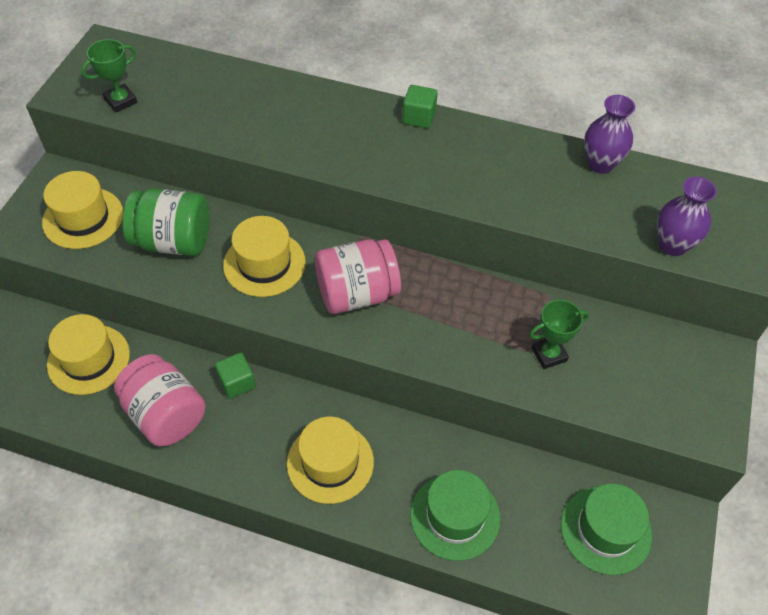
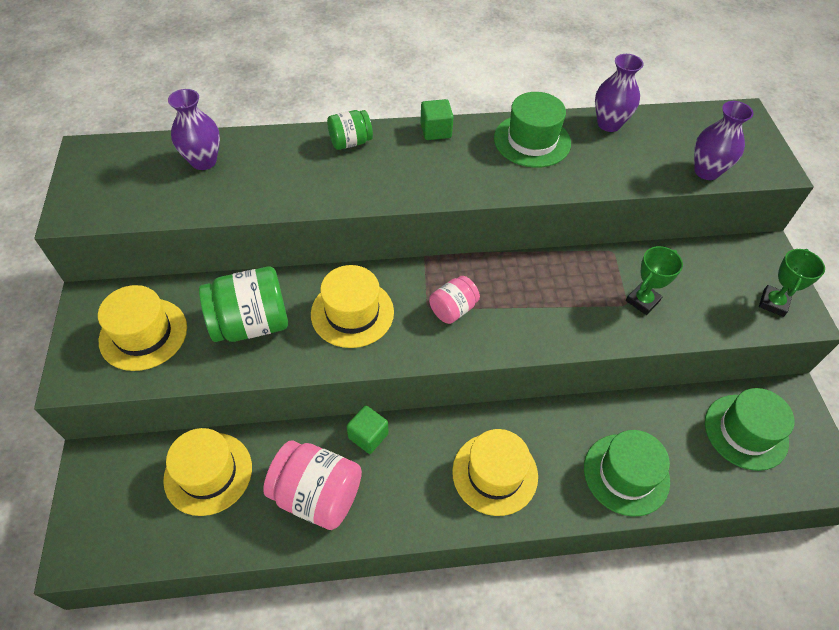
camera: 25 degrees left, 0 degrees up
(121, 101) = (138, 202): green trophy -> green trophy (773, 303)
(193, 81) = (203, 161): none -> purple vase
(332, 104) = (350, 142): none -> green jar
(357, 294) = (453, 309): pink jar -> pink jar, size x0.56
(508, 156) = (532, 141): none -> green hat

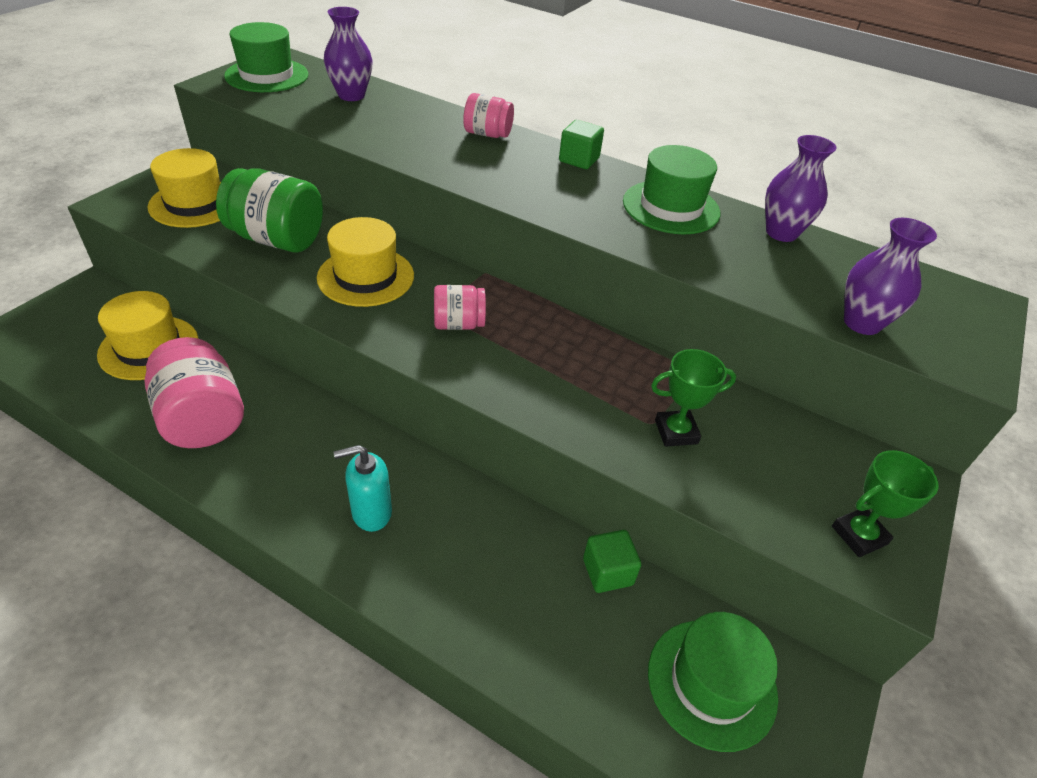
camera: 35 degrees right, 10 degrees down
(350, 142) = (487, 134): green jar -> pink jar
(368, 436) = (299, 404): green cube -> green cube (607, 572)
(495, 473) = (371, 512): yellow hat -> turquoise soap dispenser
(626, 474) = (507, 614): green hat -> green hat (267, 75)

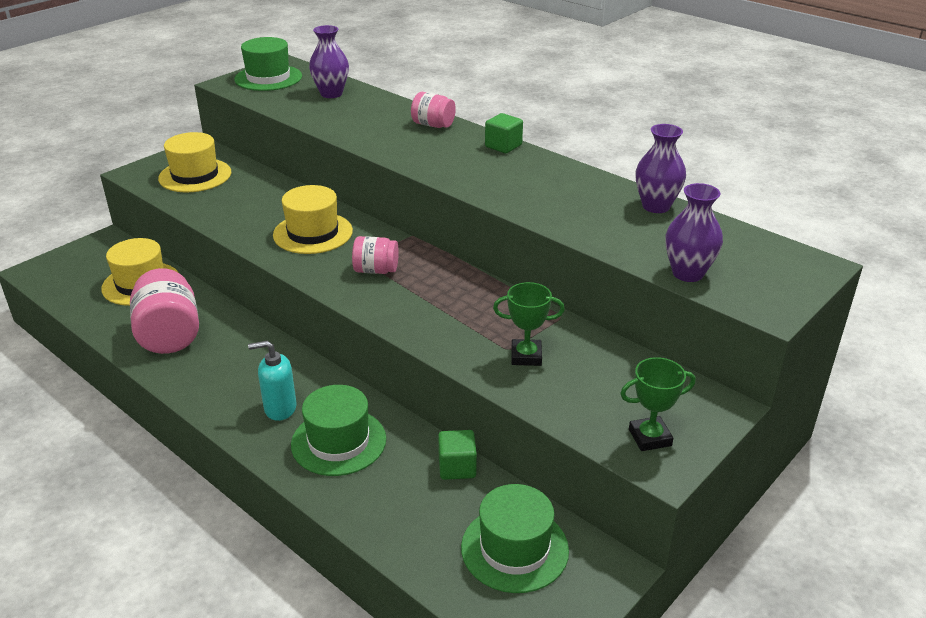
camera: 15 degrees right, 10 degrees down
(277, 239) = (251, 203): green jar -> none
(671, 207) = (566, 184): green hat -> green hat (338, 442)

